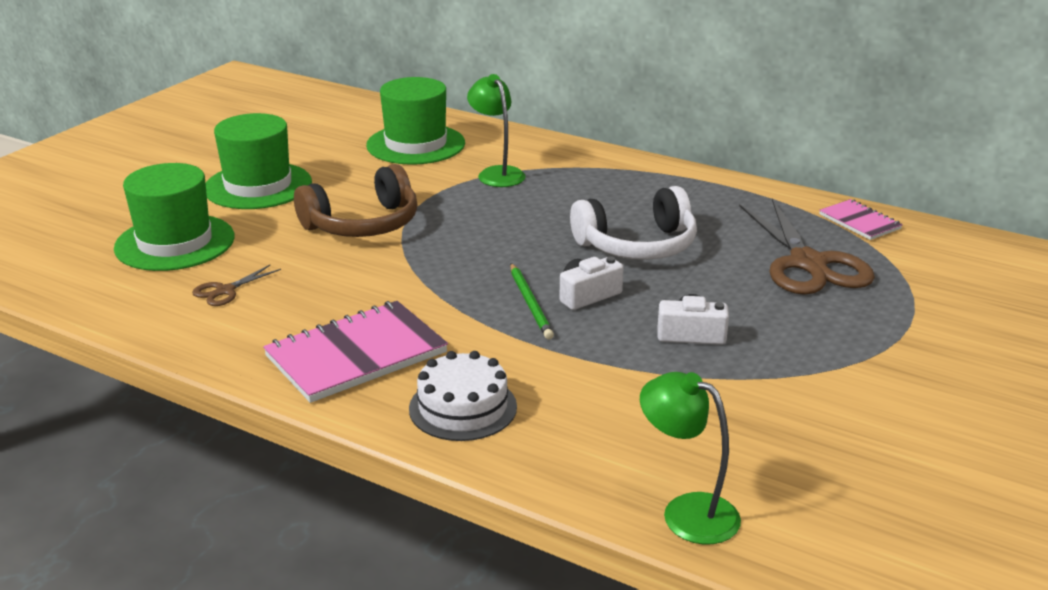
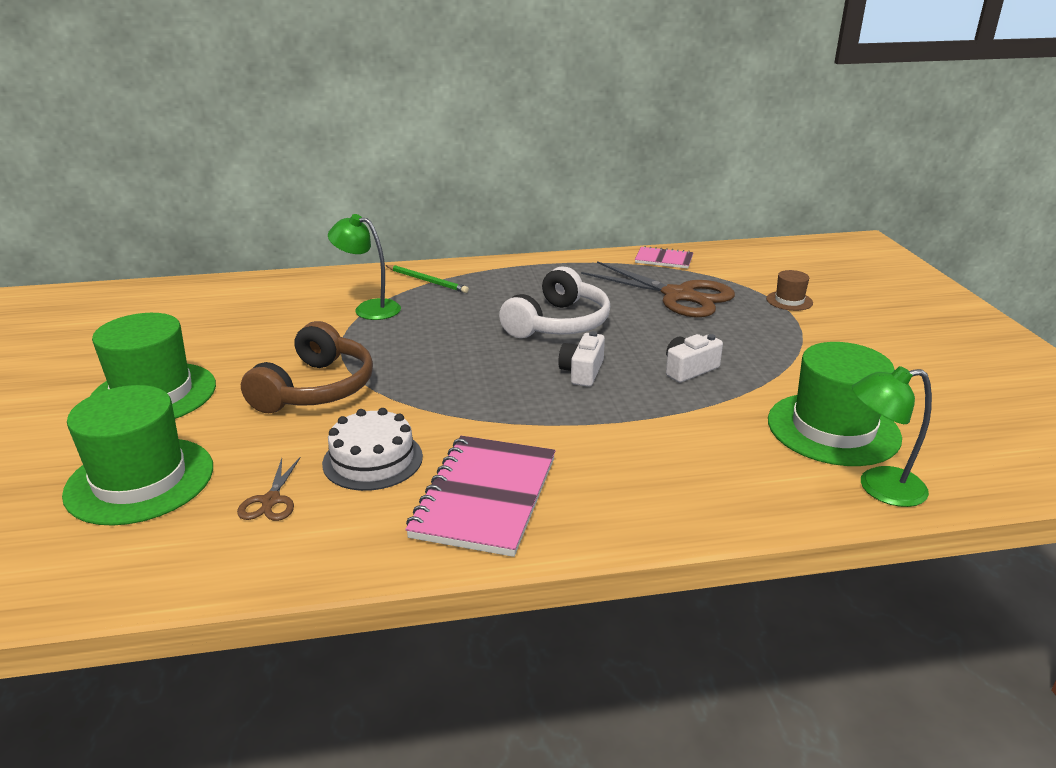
camera: 40 degrees left, 0 degrees up
(416, 144) = (260, 308): green hat -> green hat (833, 429)
(463, 407) = (633, 495): white cake -> white cake (373, 460)
(530, 303) = (553, 395): green pencil -> green pencil (427, 281)
(931, 315) = (789, 301): none -> brown hat

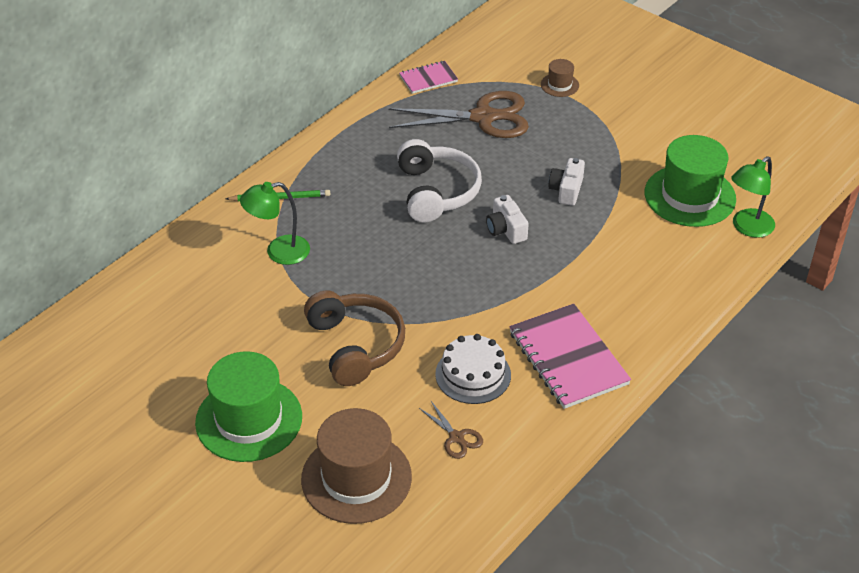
camera: 40 degrees left, 15 degrees up
(140, 480) = (356, 478): green hat -> brown hat

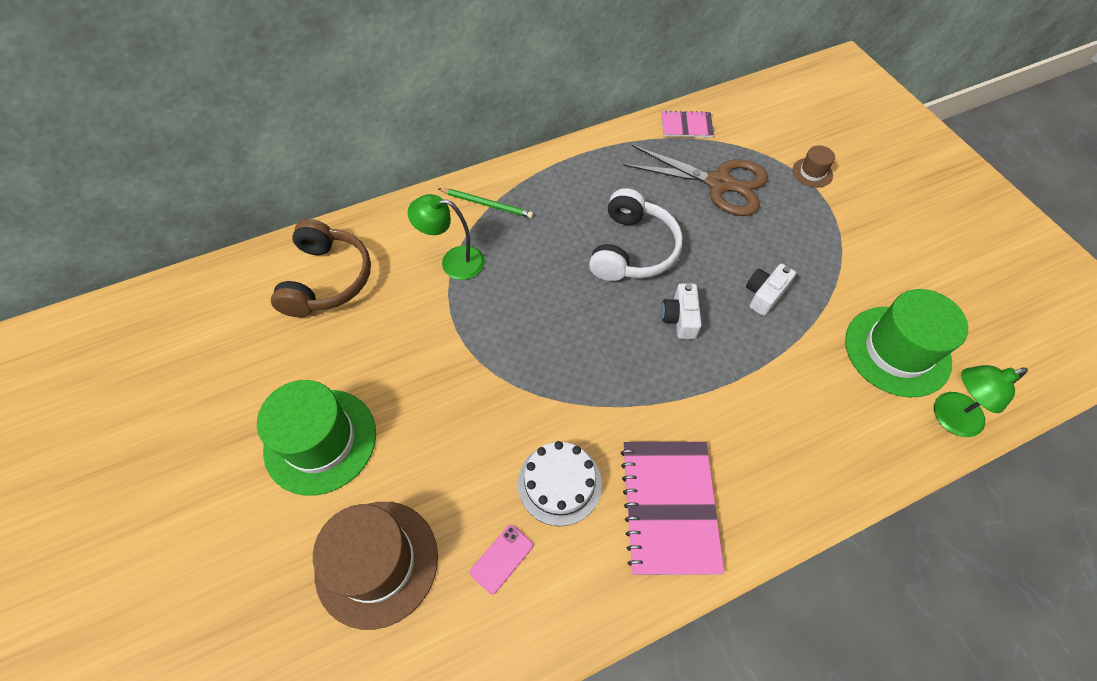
camera: 25 degrees right, 15 degrees up
(356, 346) = (464, 397): brown headphones -> brown headphones (327, 279)
(456, 438) = (502, 558): brown scissors -> pink phone

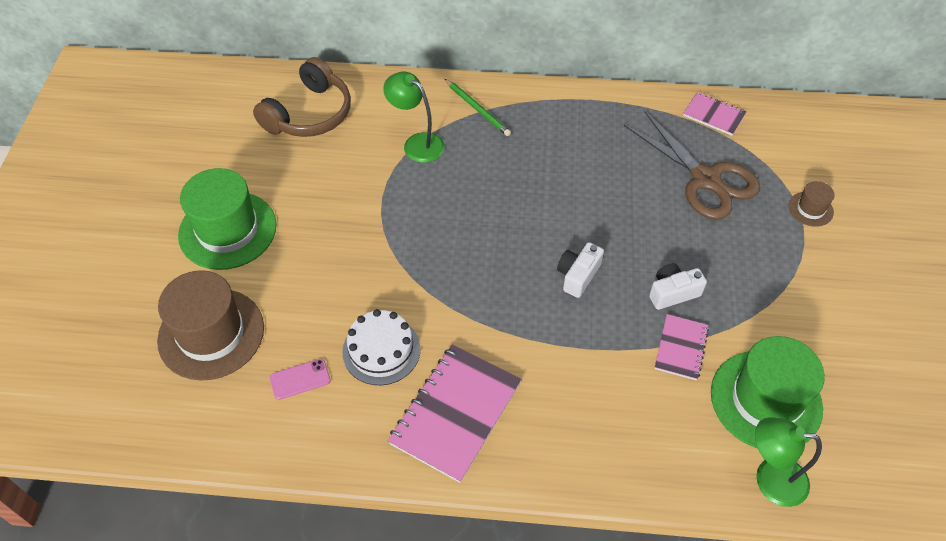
camera: 30 degrees right, 5 degrees down
(633, 249) = (578, 201): white headphones -> none
(805, 340) = (681, 348): none -> pink notebook

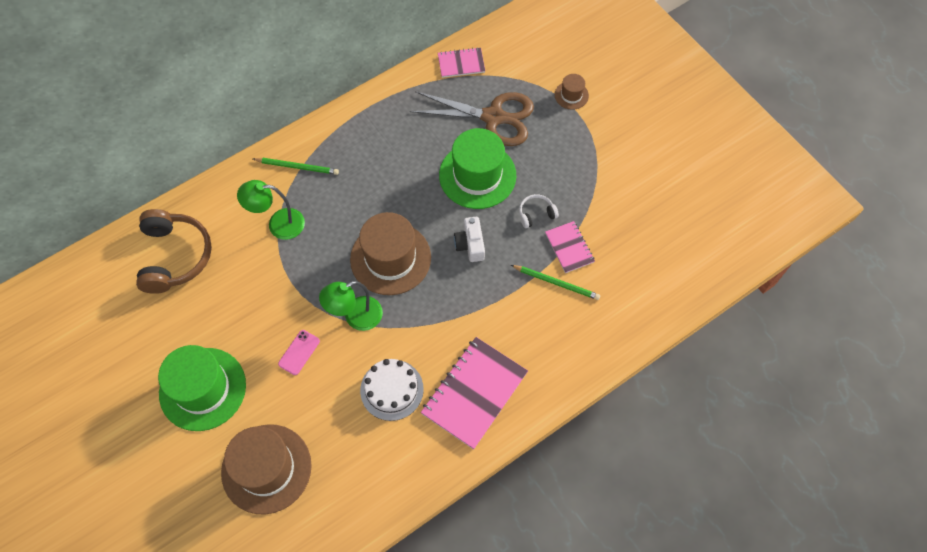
camera: 40 degrees left, 10 degrees up
(300, 379) = (357, 450): pink phone -> pink phone (299, 352)
(455, 413) = (474, 393): pink notebook -> pink notebook turned 45 degrees clockwise
(489, 236) = (390, 258): none -> brown hat
(636, 372) = (556, 283): none -> green pencil
(673, 293) = (536, 214): white camera -> white headphones
(766, 400) = (640, 245): green hat -> green hat (477, 175)
(770, 479) = (677, 292): green lamp -> green lamp (356, 317)

